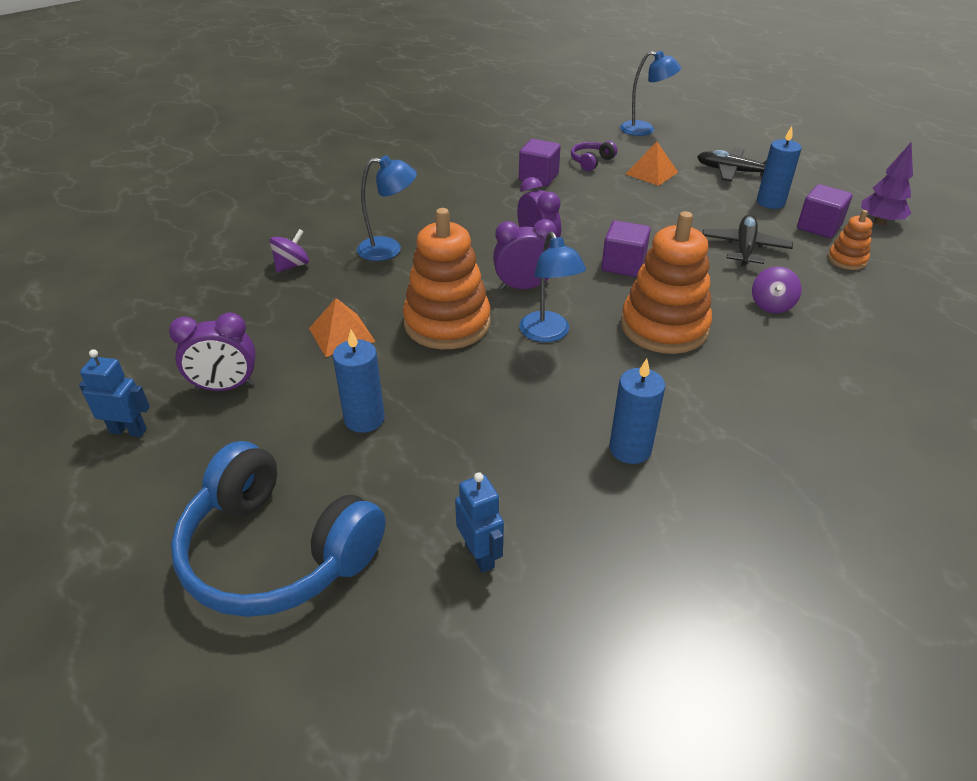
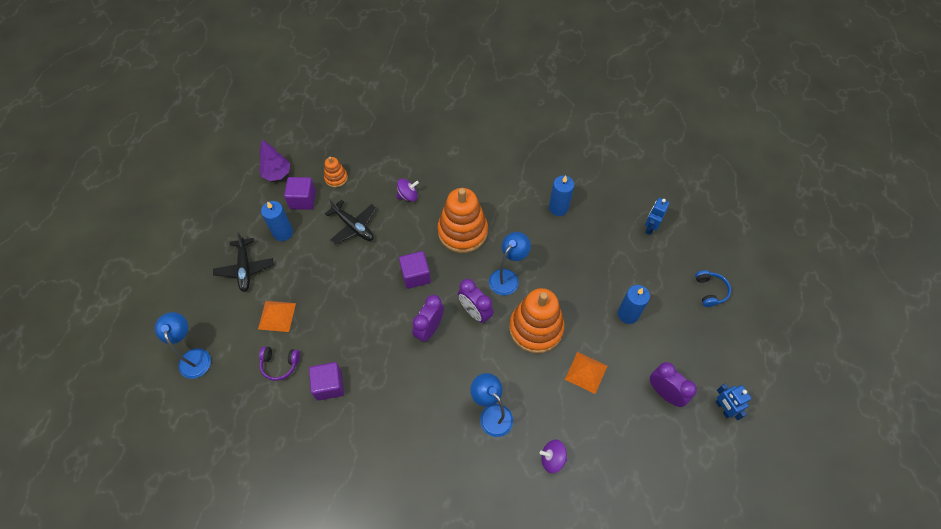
camera: 125 degrees left, 20 degrees up
(277, 552) = (710, 291): blue headphones -> blue headphones, size x0.44
(744, 247) = (353, 226): black plane -> black plane turned 120 degrees counterclockwise

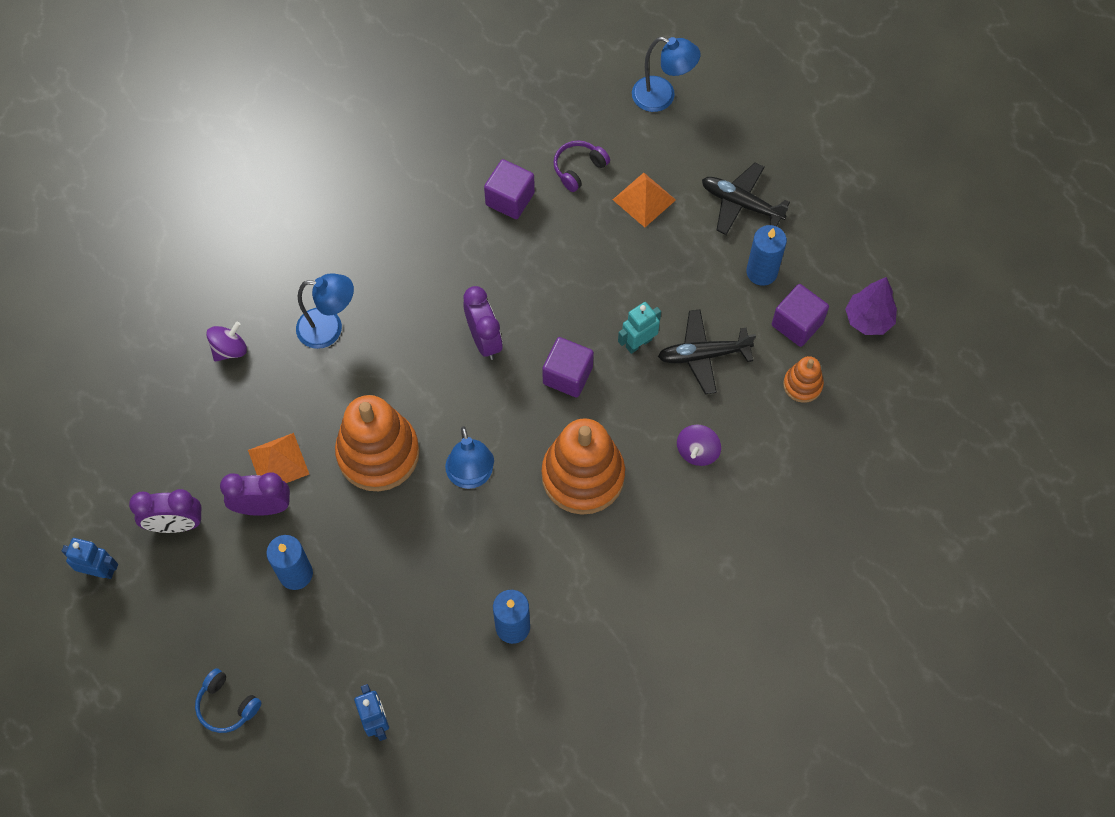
camera: 130 degrees right, 5 degrees up
(370, 258) = (638, 343): none -> turquoise robot
(475, 312) = (460, 404): purple clock -> purple clock (263, 507)

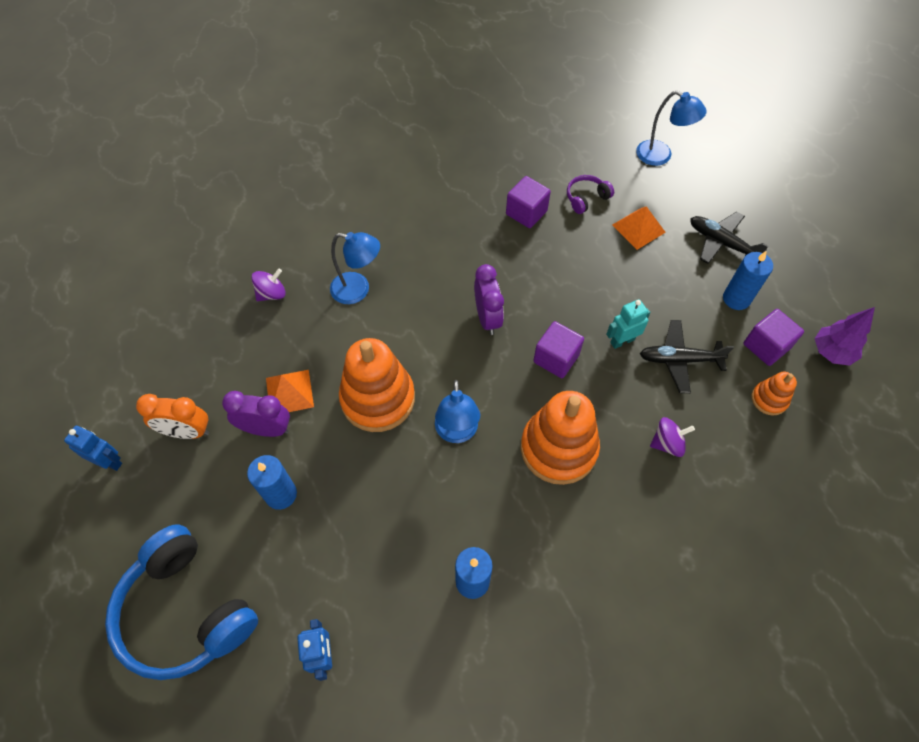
camera: 10 degrees right, 5 degrees down
(176, 524) = (187, 431): purple clock -> orange clock
(227, 705) = (186, 611): blue headphones -> blue headphones, size x2.28
(697, 451) = (667, 443): purple spinning top -> purple spinning top turned 135 degrees counterclockwise

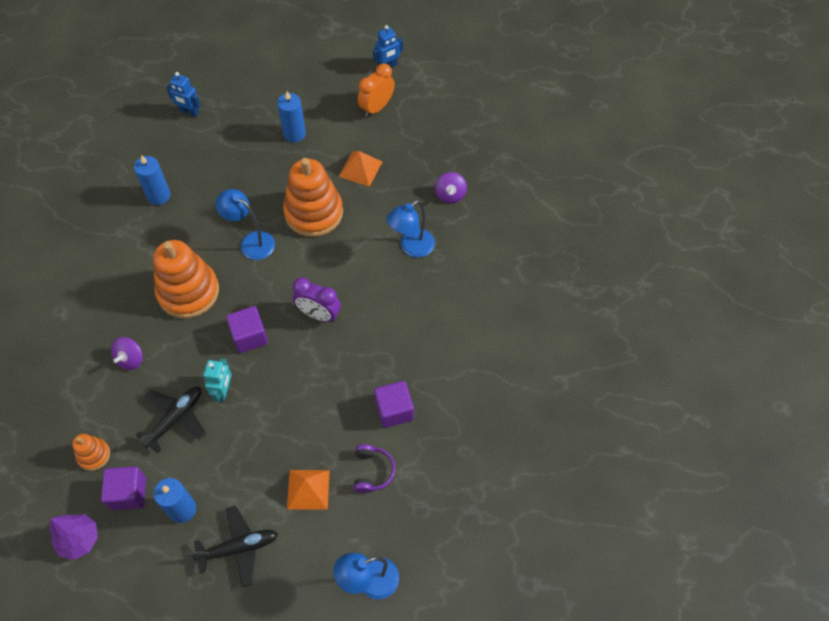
camera: 125 degrees right, 0 degrees up
(186, 611) = (267, 67): blue headphones -> none
(266, 429) = (344, 145): purple clock -> none

